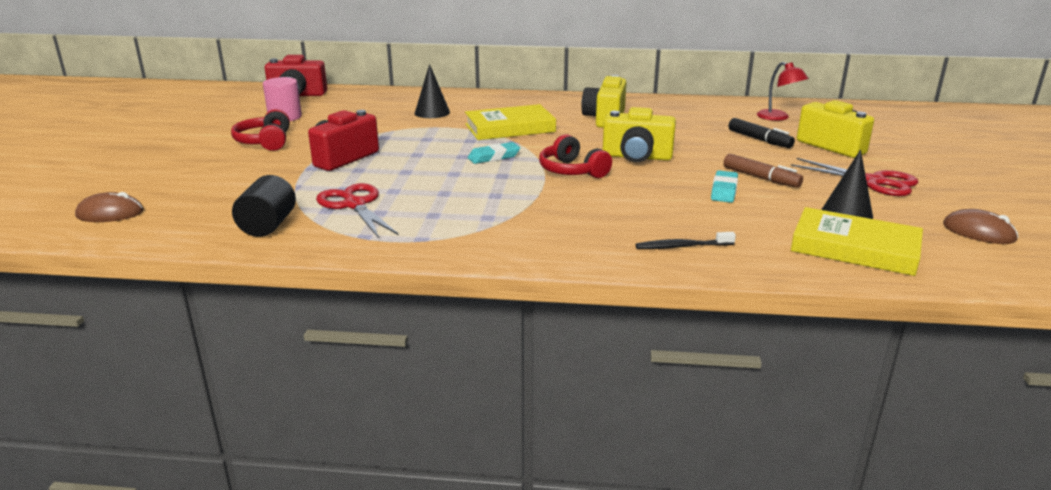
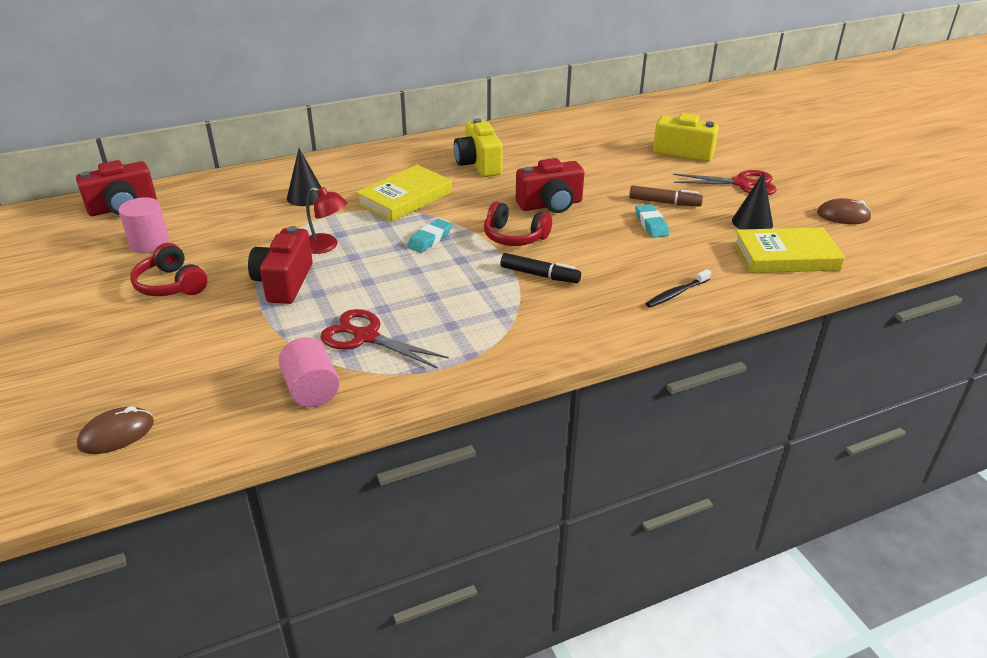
camera: 30 degrees left, 10 degrees up
(268, 225) = (311, 390): black cylinder -> pink cylinder
(637, 157) = (550, 205): yellow camera -> red camera
(759, 140) = (625, 158): black marker -> black marker (539, 275)
(778, 117) = (615, 128): red lamp -> red lamp (326, 246)

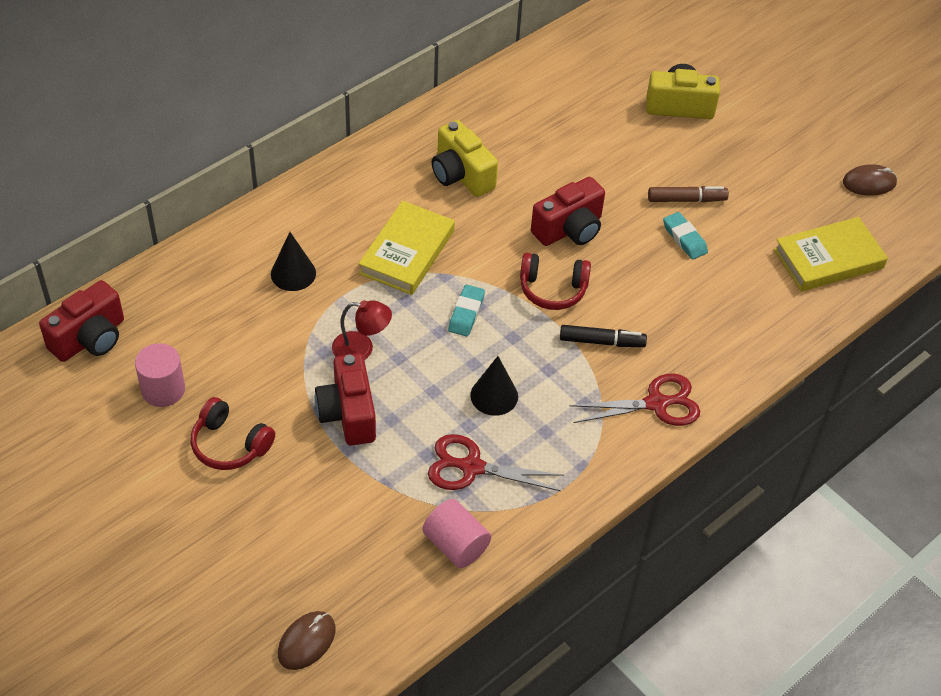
camera: 20 degrees left, 15 degrees up
(676, 293) = (741, 337): black toothbrush -> none
(742, 184) = (756, 150): red scissors -> red scissors (656, 404)
(752, 222) = (783, 213): black cone -> black cone (494, 395)

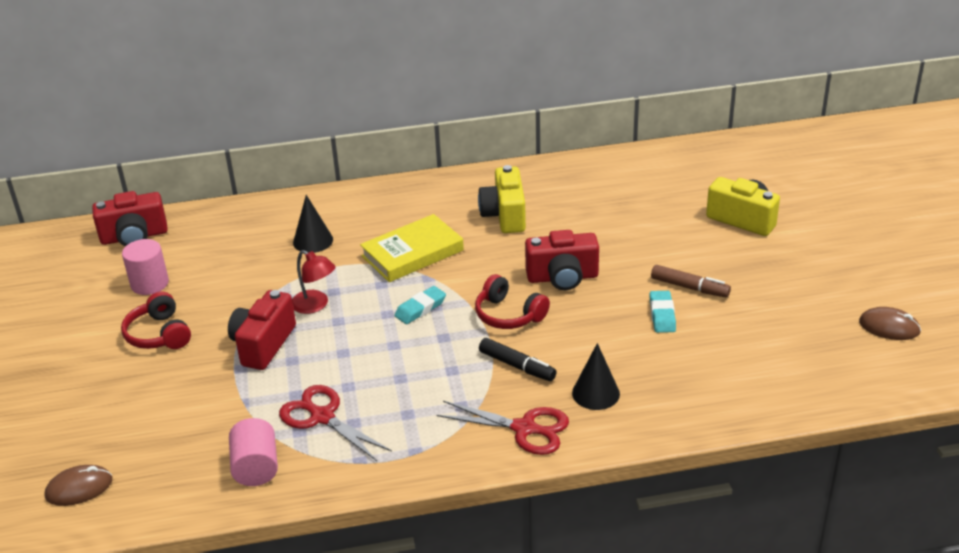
camera: 35 degrees right, 15 degrees down
(494, 395) = (389, 373): black cone -> black cone (595, 393)
(828, 259) = (794, 373): yellow book -> none

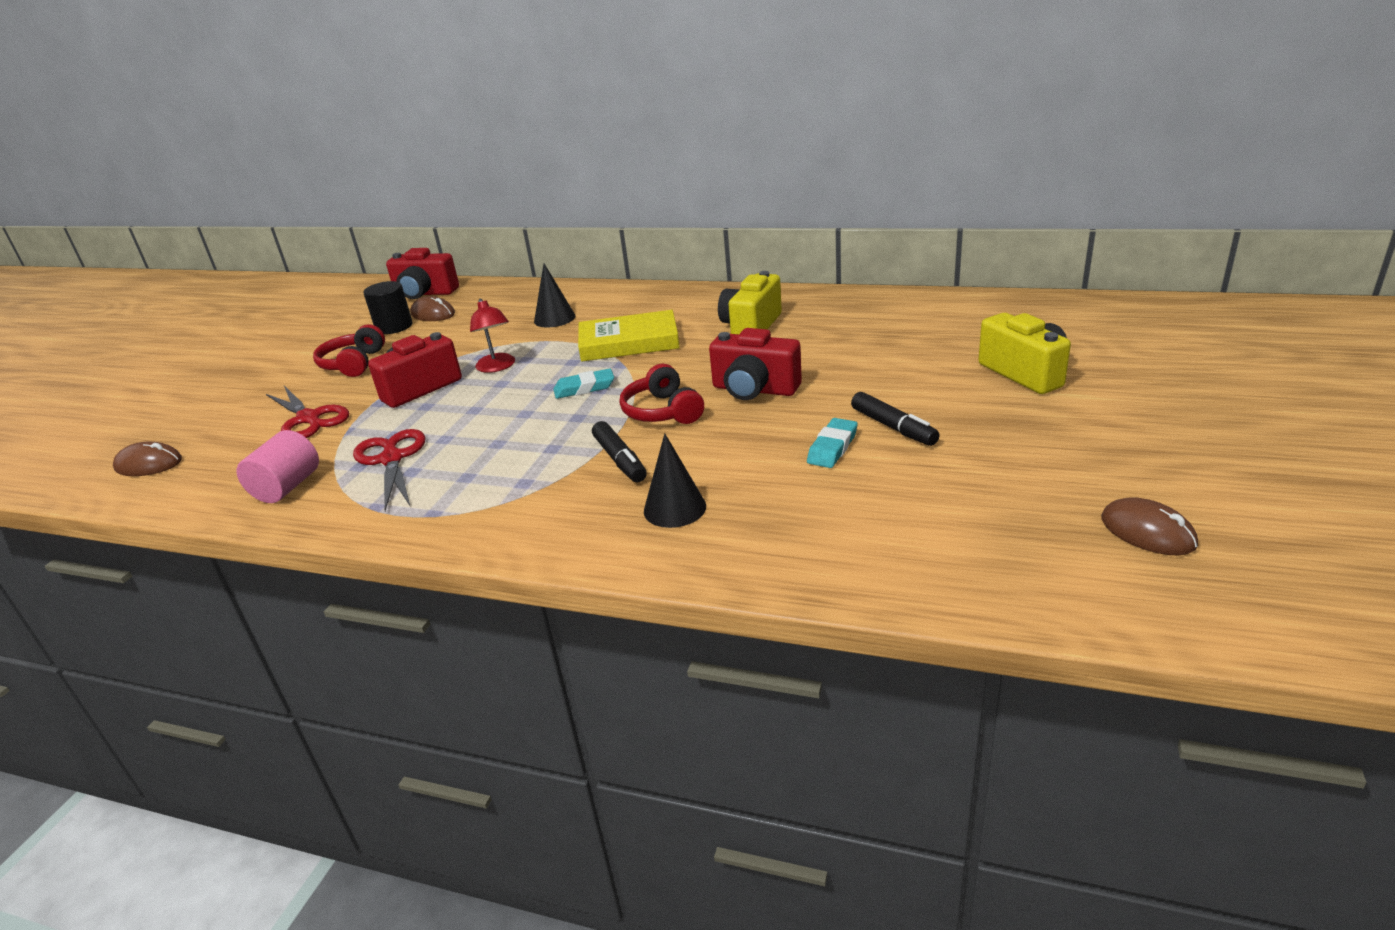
camera: 30 degrees right, 5 degrees down
(149, 284) = (394, 327): pink cylinder -> black cylinder
(175, 260) = (433, 314): none -> brown mouse
(524, 428) = (560, 523): red scissors -> red scissors (308, 418)
(689, 287) = (893, 427): brown marker -> black marker

